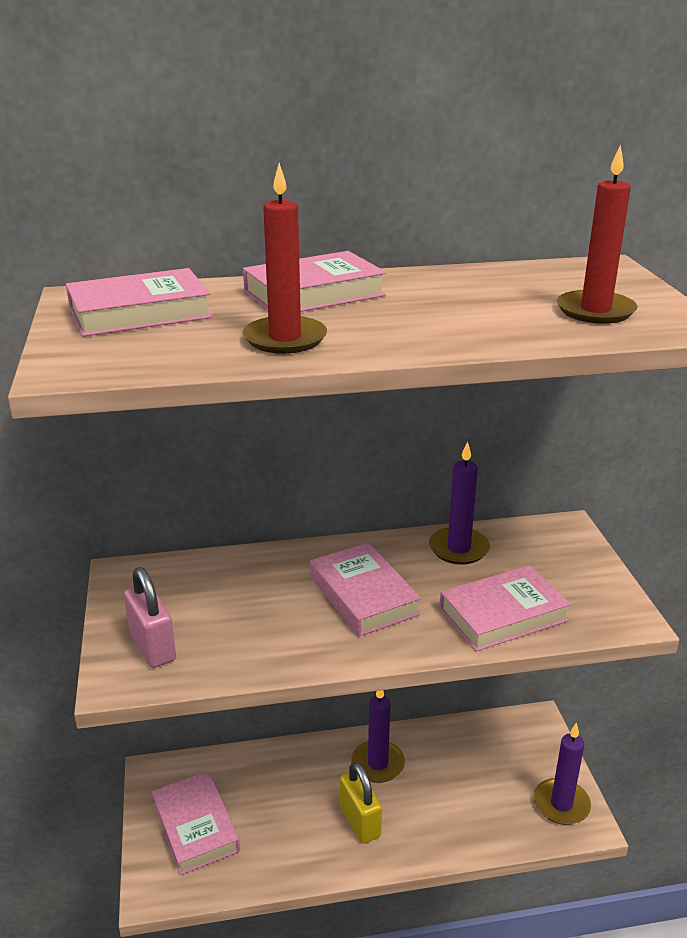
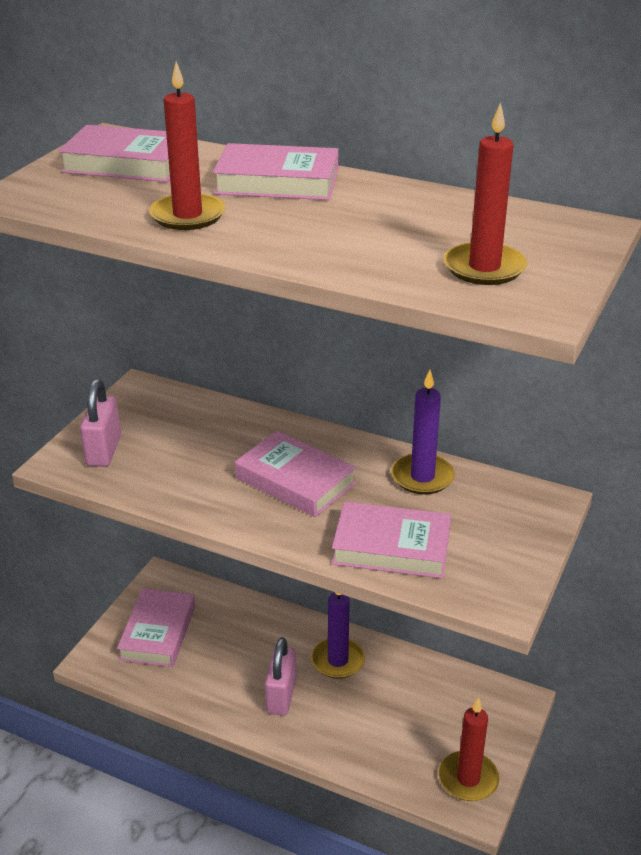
camera: 35 degrees right, 5 degrees up
(360, 821) = (281, 696): yellow padlock -> pink padlock
(363, 595) = (295, 480): pink book -> pink book turned 60 degrees counterclockwise
(561, 804) = (468, 779): purple candle -> red candle

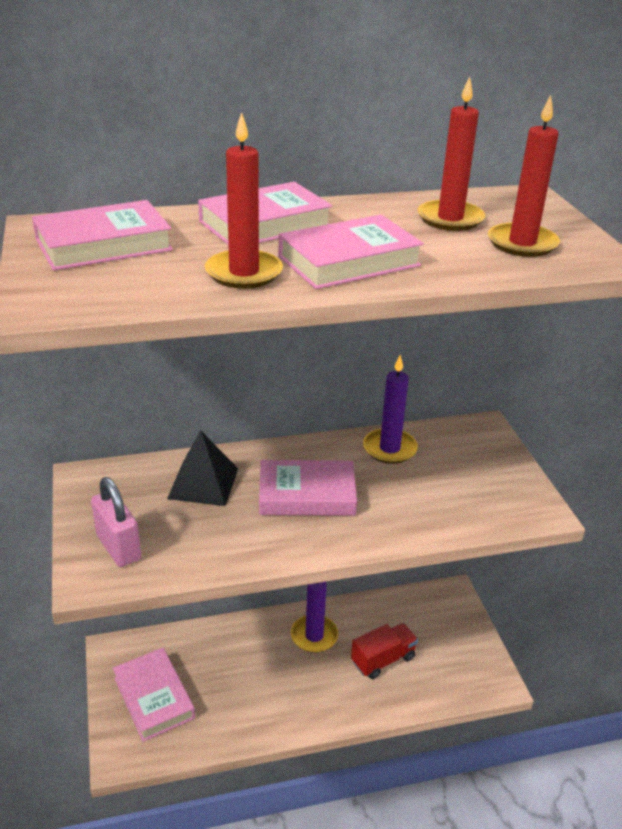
camera: 40 degrees left, 0 degrees up
(222, 432) = (203, 483): none -> black pyramid
(281, 696) = (300, 688): pink padlock -> none
(381, 717) = (383, 659): none -> red truck
(391, 547) = (432, 510): pink book -> pink book (349, 261)
(468, 779) = (475, 666): red candle -> red candle (450, 219)

